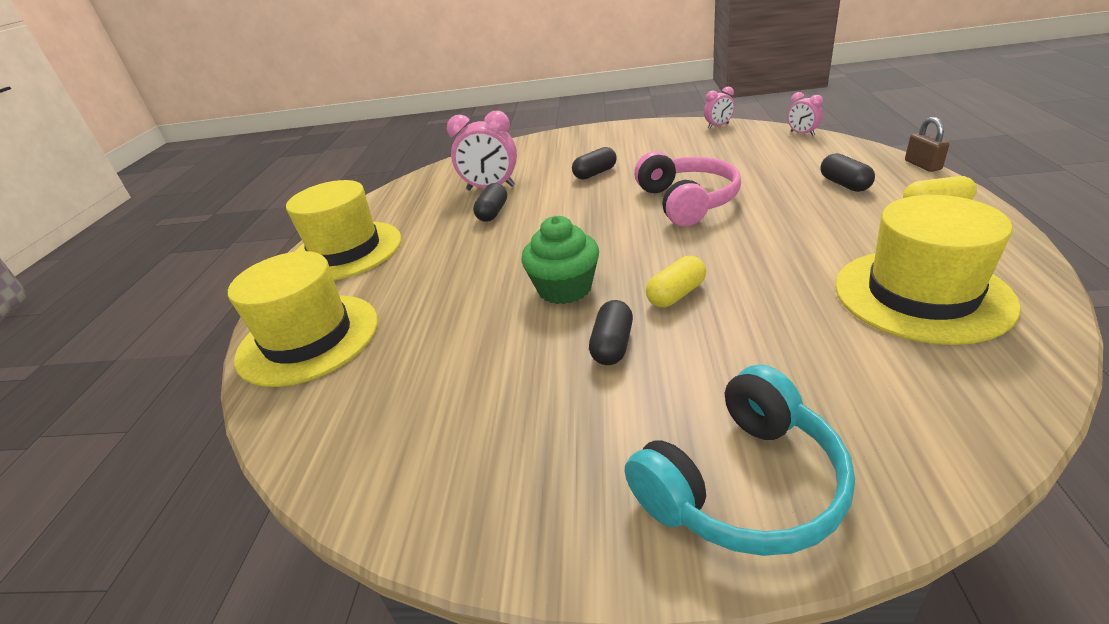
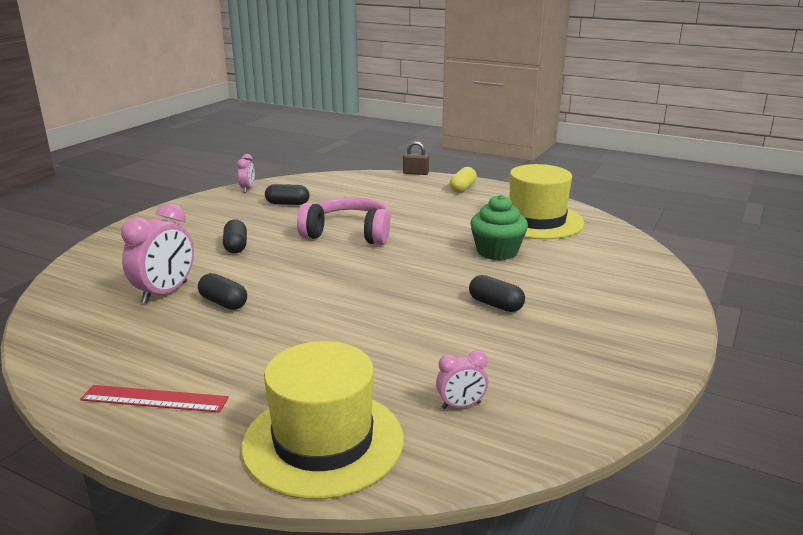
camera: 70 degrees left, 10 degrees down
(346, 251) = (155, 398): yellow hat -> red ruler
(564, 288) = (406, 303): green cupcake -> green cupcake (497, 251)
(676, 294) = (462, 271): yellow capsule -> none
(742, 485) = (640, 305): turquoise headphones -> none
(802, 134) = (317, 177): pink clock -> pink clock (461, 405)
(844, 184) = (405, 193): black capsule -> black capsule (287, 204)

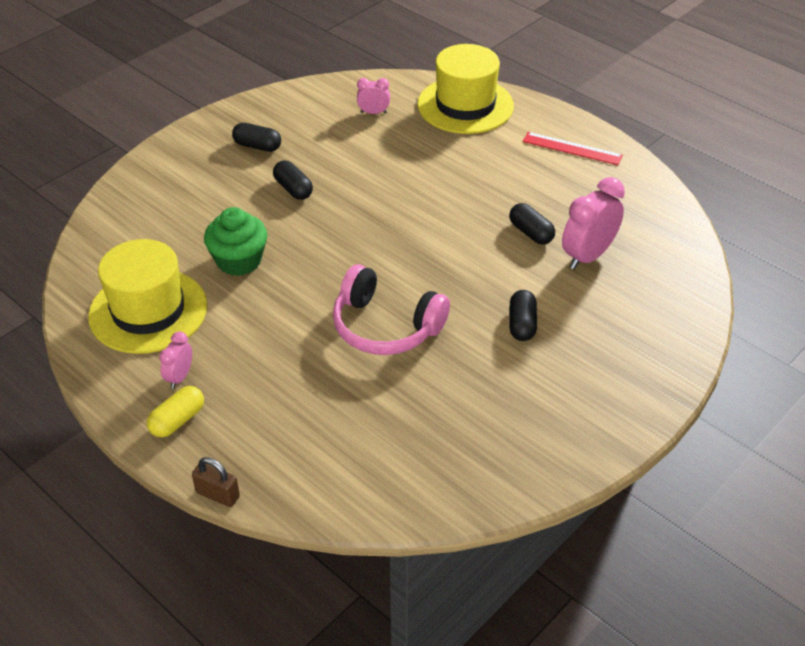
camera: 165 degrees left, 20 degrees up
(247, 189) = (507, 488): pink clock -> pink clock (179, 377)
(287, 204) = (449, 422): black capsule -> black capsule (257, 146)

